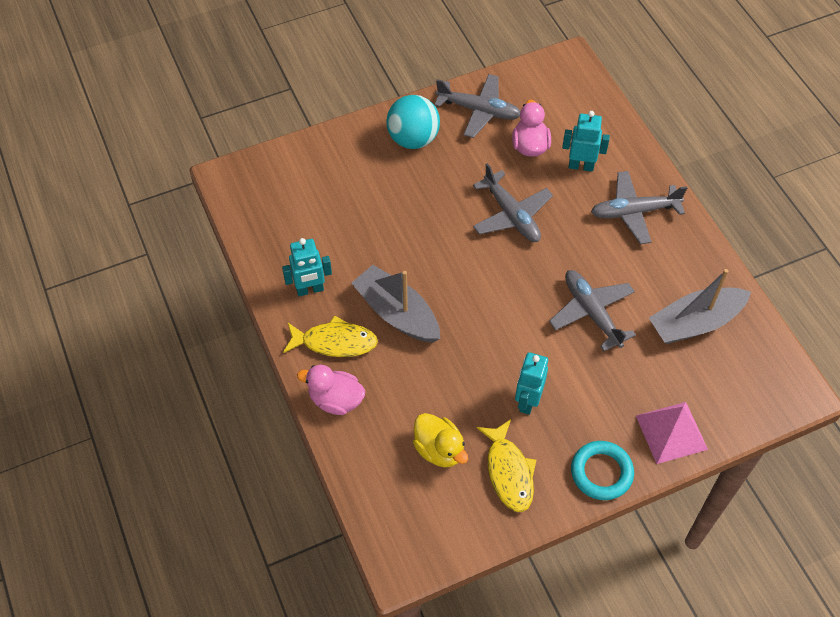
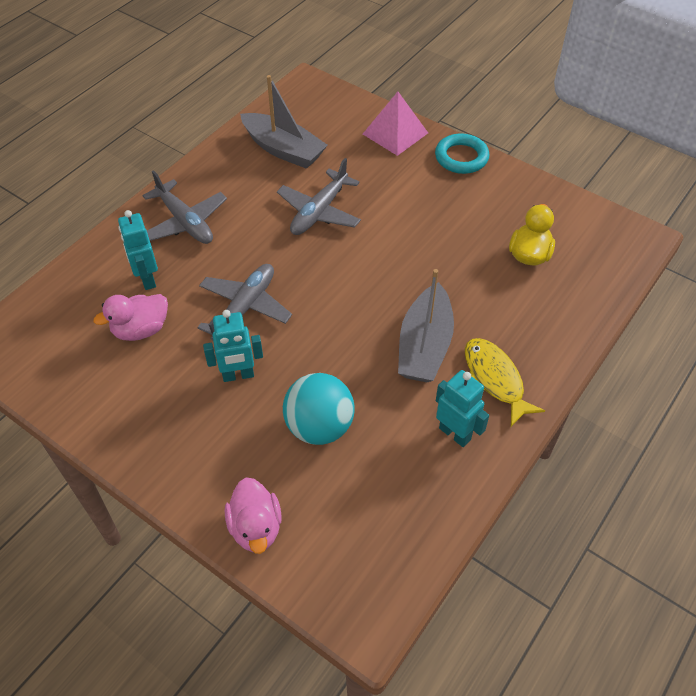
camera: 120 degrees left, 5 degrees down
(336, 400) = (550, 347): pink duck -> pink duck (256, 527)
(413, 139) = (187, 442): turquoise ball -> turquoise ball (319, 427)
(479, 111) = (109, 397): grey plane -> none
(509, 472) = (508, 206): yellow fish -> none
(527, 401) = (438, 219): turquoise robot -> turquoise robot (238, 375)

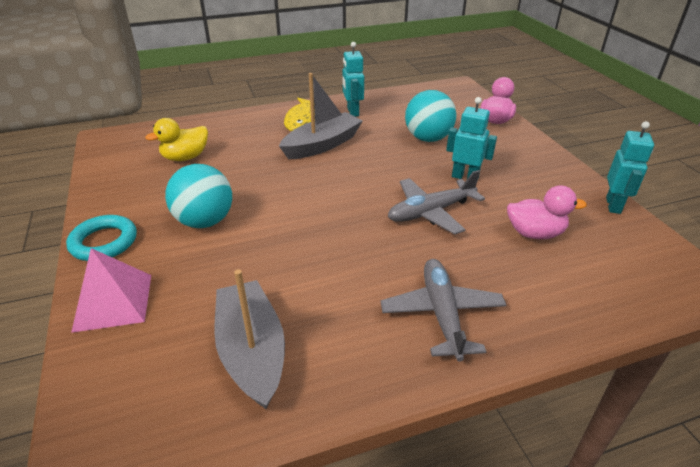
camera: 145 degrees left, 15 degrees down
(147, 279) = (513, 272): turquoise robot -> turquoise robot (613, 205)
(319, 212) = (294, 257): grey plane -> none
(417, 205) = (205, 221): none -> turquoise ball

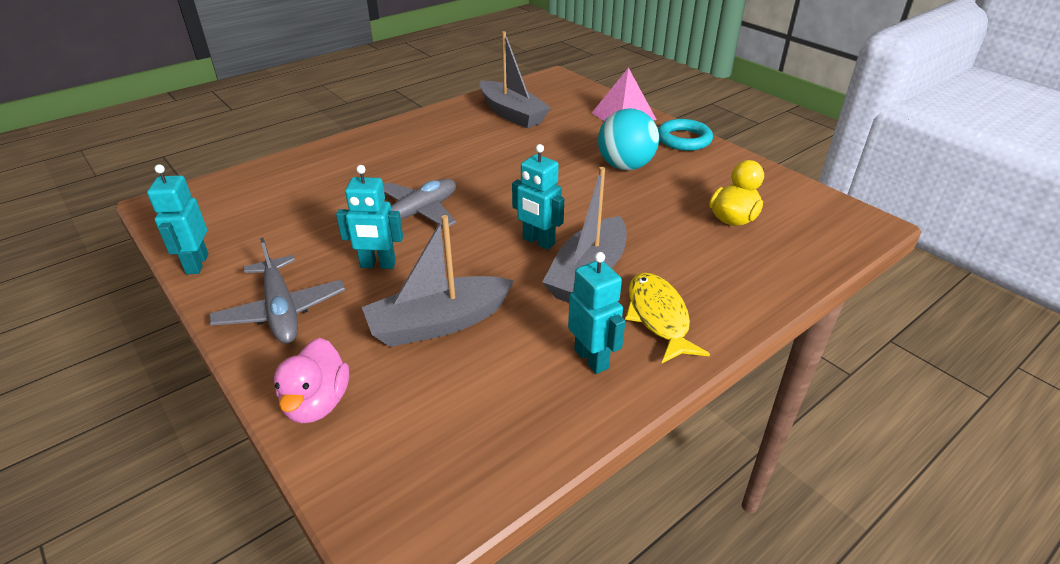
camera: 160 degrees right, 0 degrees up
(340, 170) = (538, 241): none -> turquoise robot
(428, 138) = (439, 323): turquoise ball -> grey boat
(442, 313) = (395, 148): grey plane -> grey plane (281, 311)
(534, 233) = (306, 215): pink duck -> none

